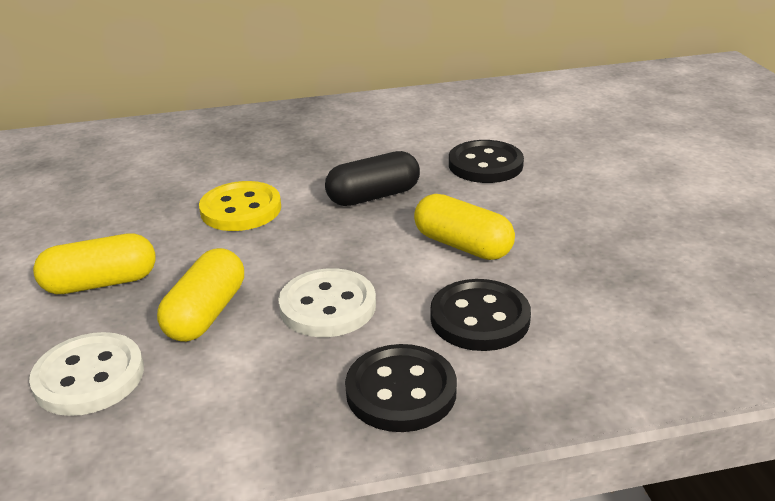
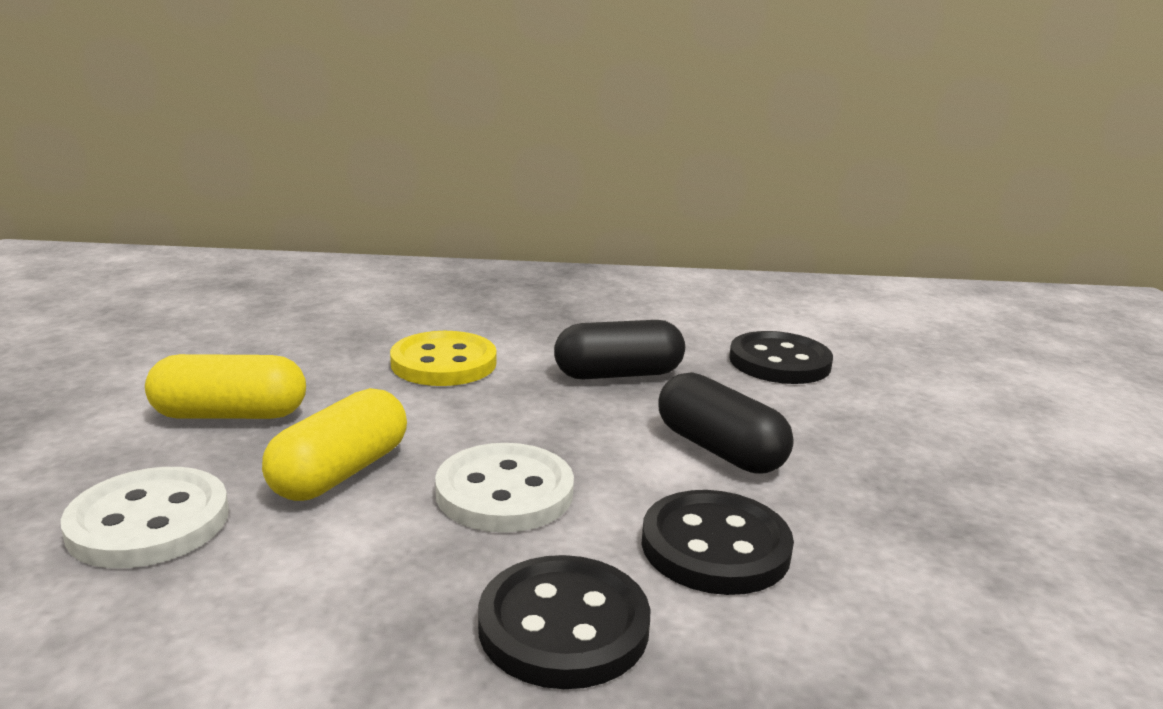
camera: 10 degrees right, 10 degrees down
(463, 245) = (719, 449): yellow capsule -> black capsule

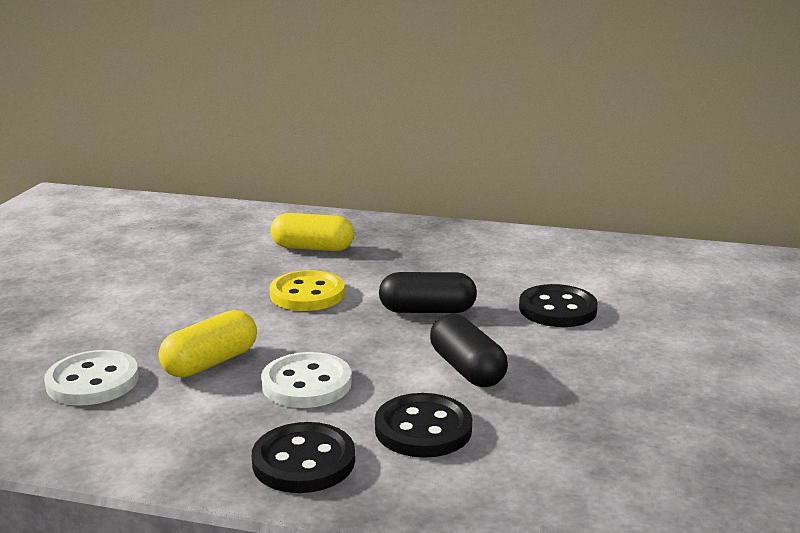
camera: 15 degrees right, 0 degrees up
(230, 415) = (156, 321): yellow capsule -> yellow capsule (312, 248)

